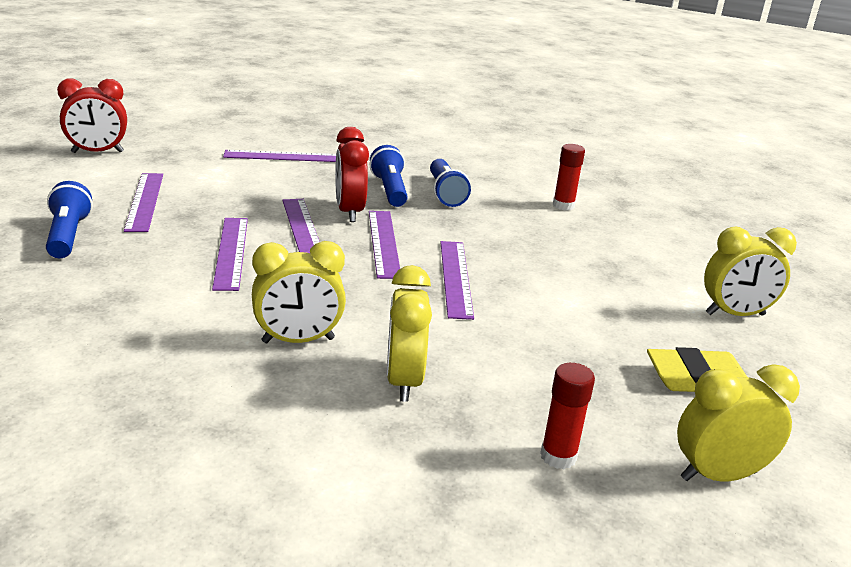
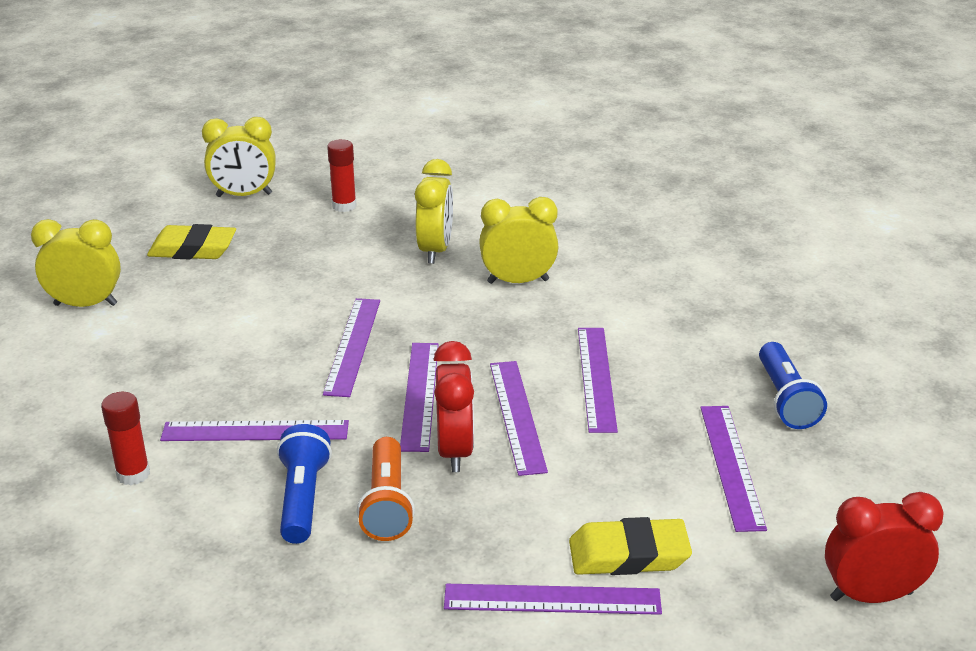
camera: 170 degrees left, 5 degrees up
(236, 168) = (628, 554): none -> yellow eraser
(389, 190) = (387, 504): blue flashlight -> orange flashlight
(500, 224) = (255, 431): none -> purple ruler

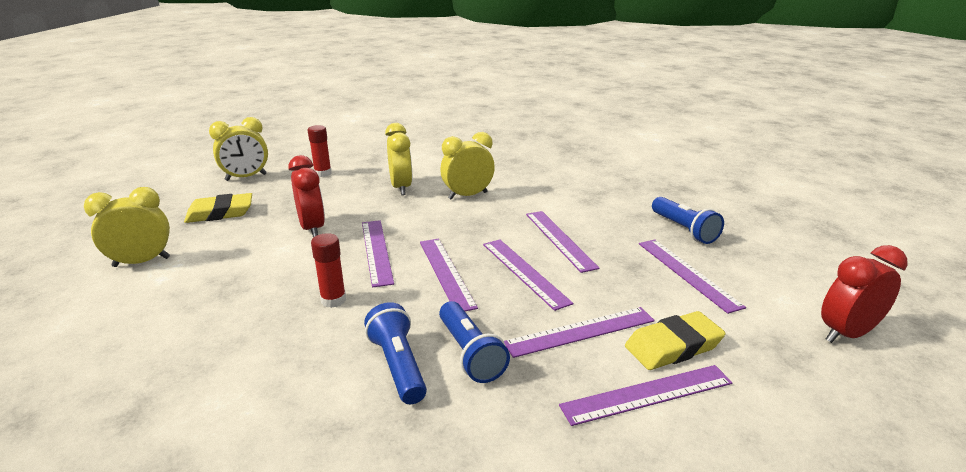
camera: 20 degrees left, 5 degrees down
(133, 474) = (234, 381): red glue stick -> red glue stick (333, 300)
(255, 431) = (330, 323): purple ruler -> purple ruler (580, 331)
(387, 504) = (470, 353): orange flashlight -> blue flashlight
(455, 451) = (496, 304): red clock -> red clock (312, 228)

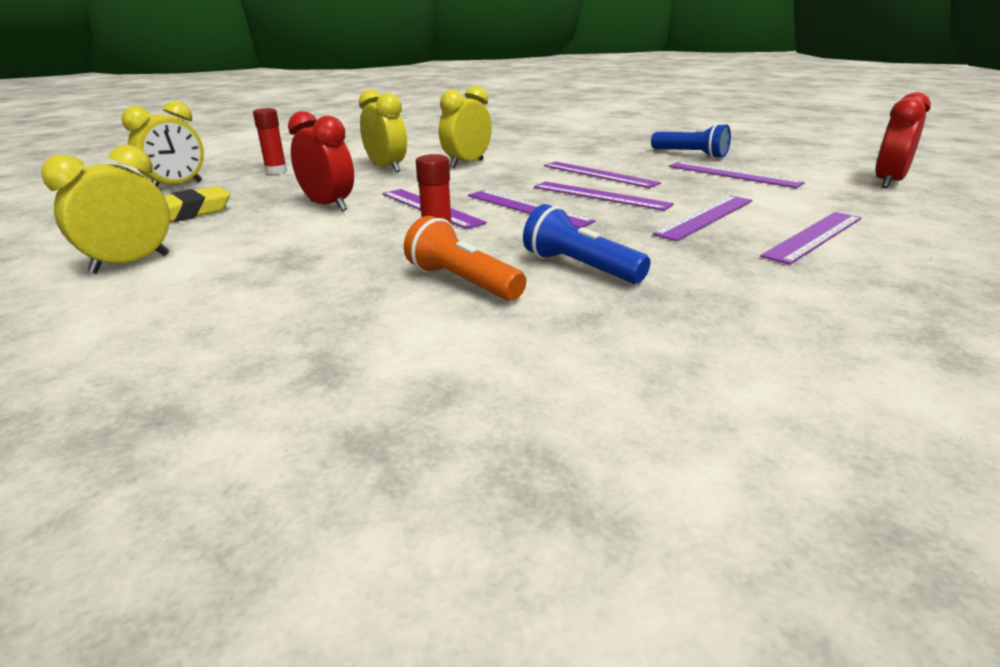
camera: 25 degrees left, 0 degrees up
(300, 353) = (462, 282): none -> orange flashlight
(470, 353) = (634, 246): blue flashlight -> none
(673, 346) = (788, 210): yellow eraser -> none

